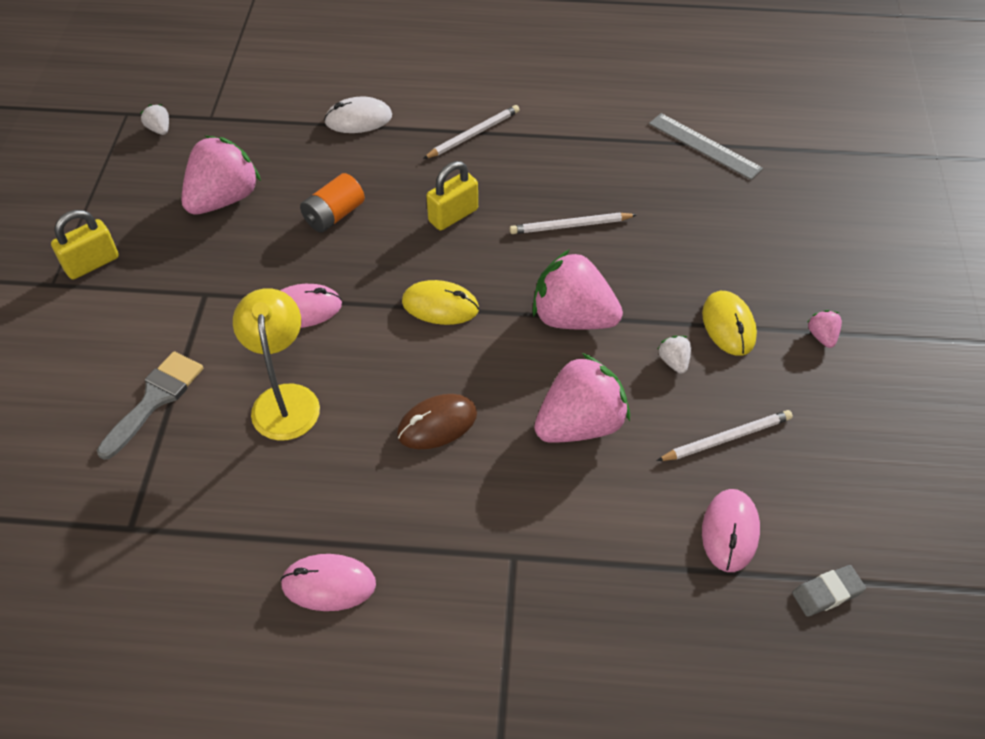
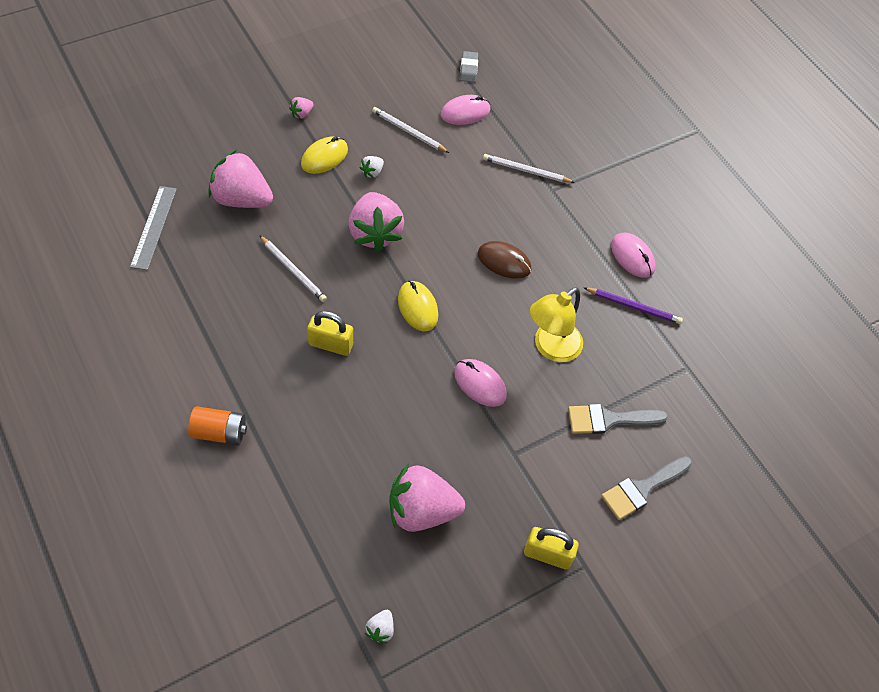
camera: 130 degrees left, 5 degrees up
(61, 379) = (642, 488): none -> grey brush
(258, 528) = (634, 307): none -> purple pencil
(334, 215) = (384, 421): orange battery -> orange battery (219, 432)
(358, 119) = (265, 474): white mouse -> none
(473, 134) = (232, 379): white pencil -> white pencil (526, 171)
(580, 424) = (450, 196): pink strawberry -> pink strawberry (242, 199)
(827, 593) = (468, 69): grey eraser -> grey eraser turned 60 degrees clockwise

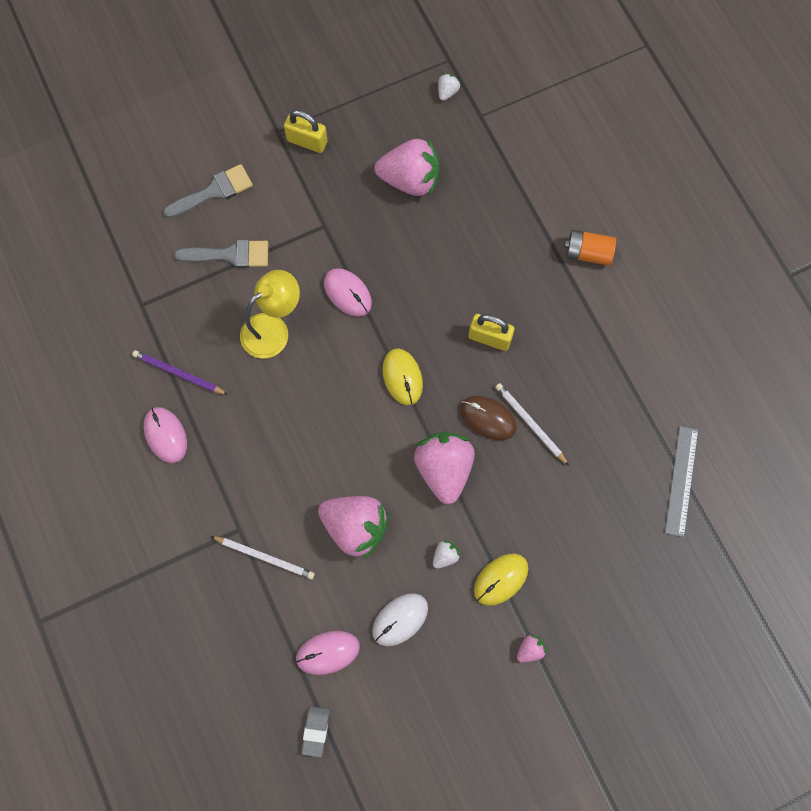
camera: 170 degrees left, 15 degrees up
(242, 199) = (591, 518): pink strawberry -> pink strawberry (355, 527)
(408, 132) = (400, 620): white pencil -> white mouse
(504, 261) = (307, 431): brown mouse -> brown mouse (488, 418)

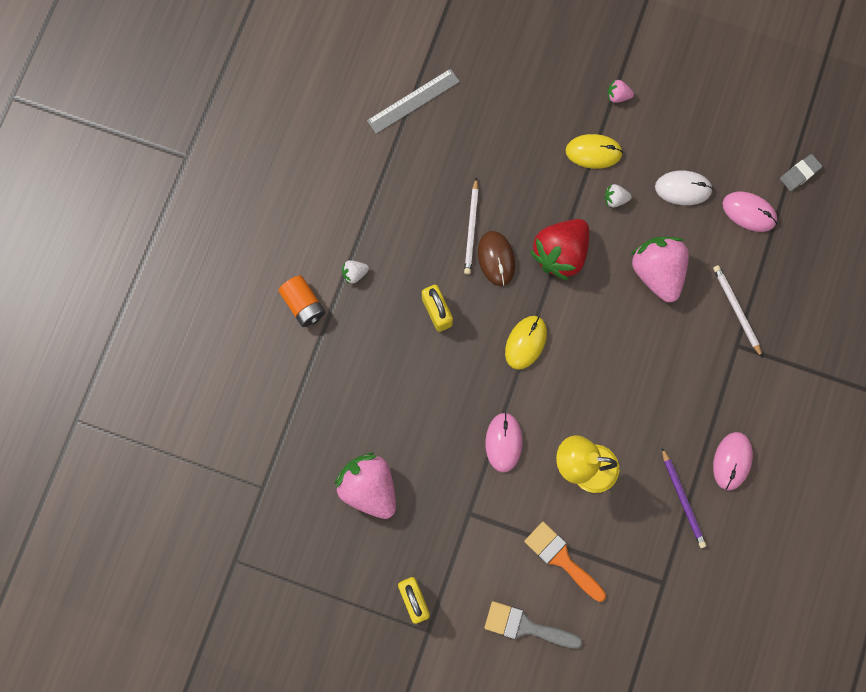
camera: 135 degrees left, 5 degrees up
(230, 255) = (561, 559): grey brush -> orange brush
(444, 469) = (560, 253): pink strawberry -> red strawberry
(447, 92) = (266, 533): white strawberry -> white strawberry (354, 273)

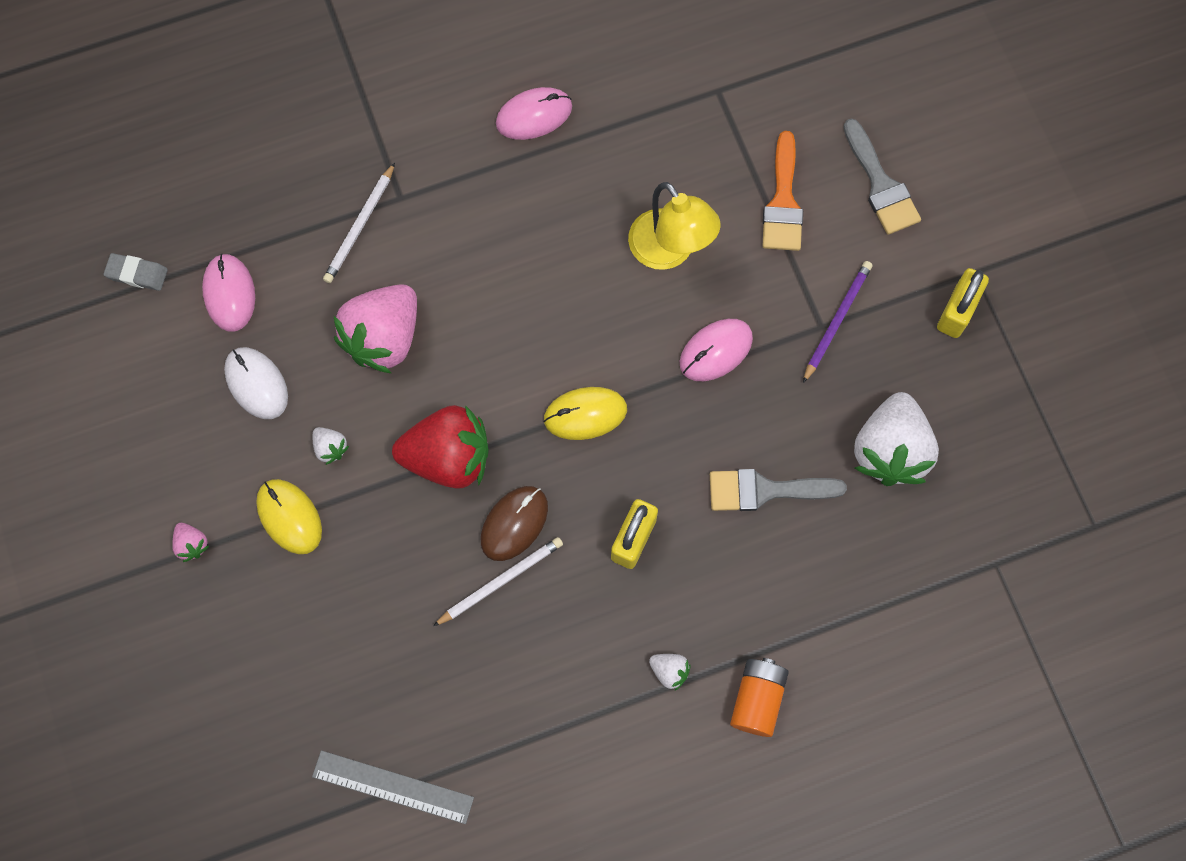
camera: 130 degrees left, 5 degrees down
(369, 487) = (890, 450): pink strawberry -> white strawberry
(404, 402) = (765, 490): none -> grey brush
(683, 499) = (616, 133): purple pencil -> purple pencil (836, 320)

